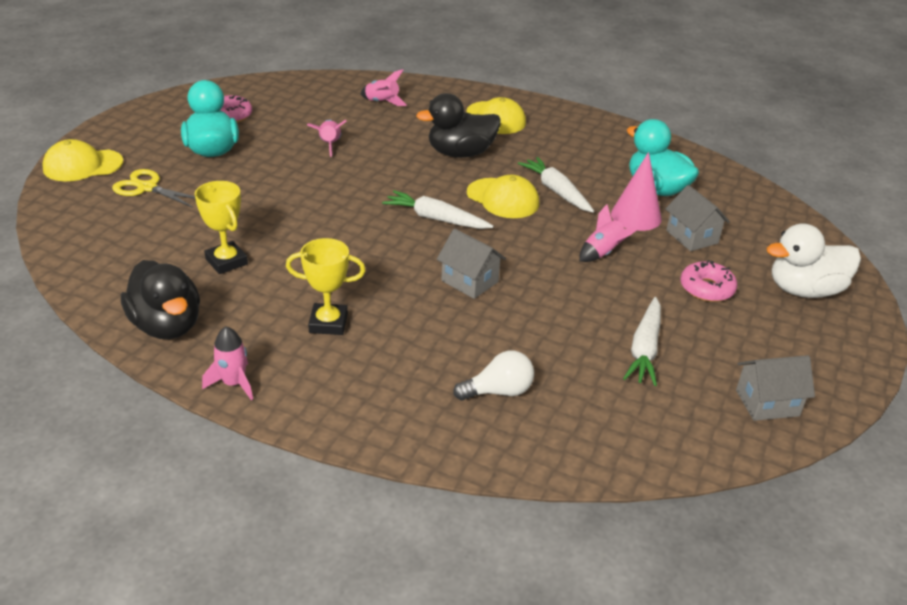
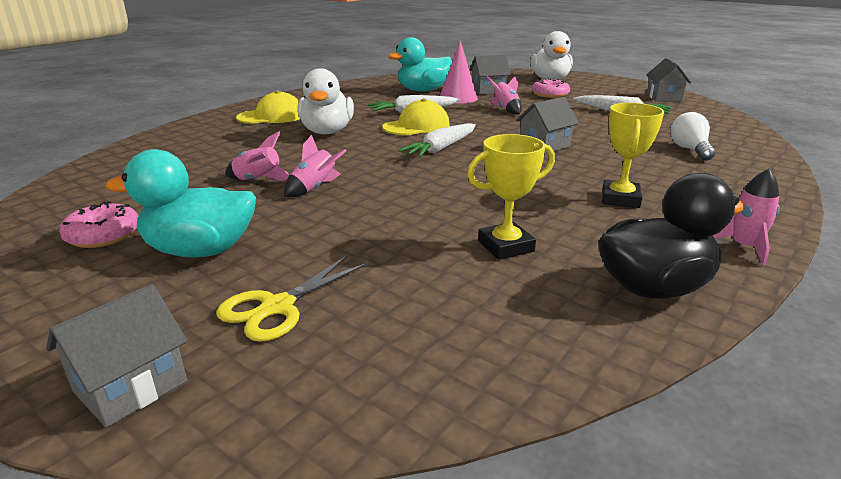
camera: 75 degrees left, 10 degrees down
(82, 165) = (131, 386): yellow cap -> grey house
(382, 102) = (183, 152): pink rocket -> pink rocket (315, 188)
(460, 153) = (327, 132): black duck -> white duck

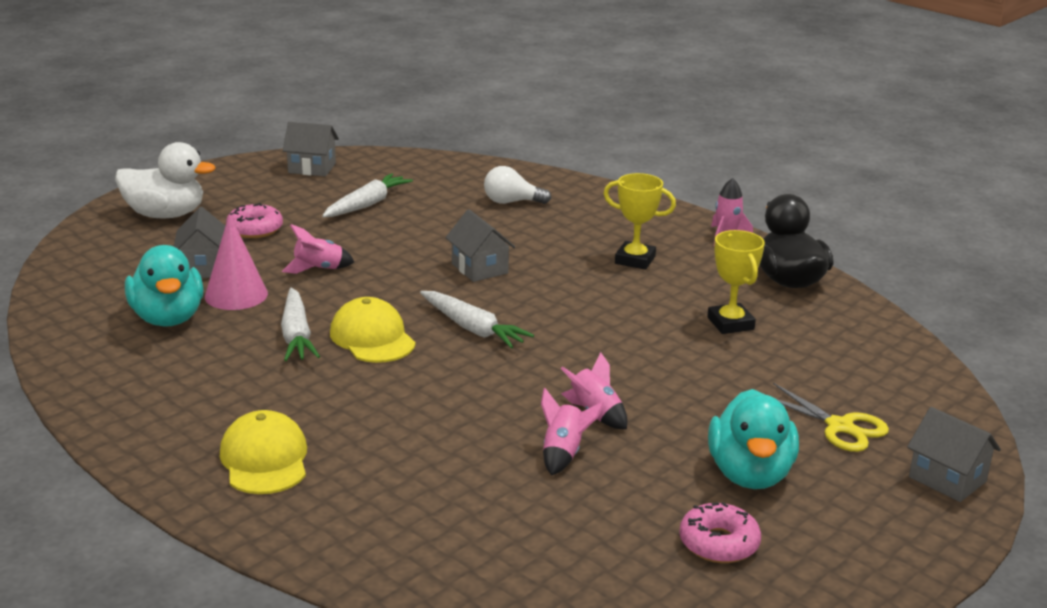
camera: 85 degrees left, 0 degrees up
(327, 132) = (375, 407): white duck -> none

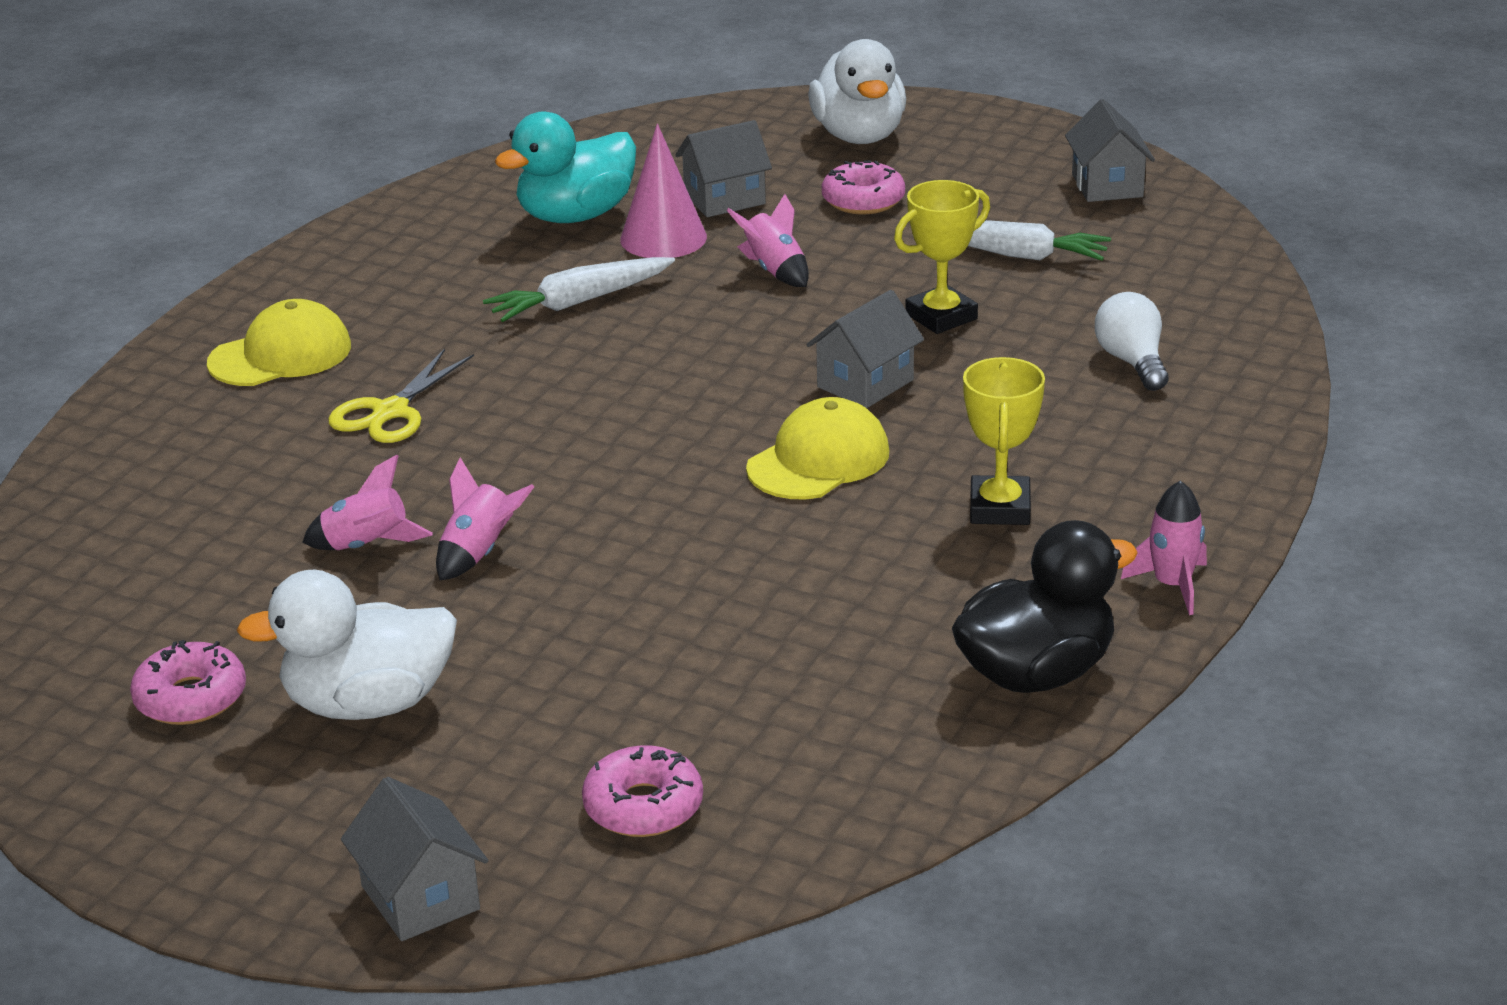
camera: 75 degrees right, 5 degrees up
(372, 338) = (602, 351): yellow cap -> yellow cap (818, 460)
(473, 329) = (671, 416): white carrot -> none
(730, 323) = (827, 631): yellow trophy -> yellow trophy (941, 317)
(750, 474) = (368, 704): turquoise duck -> white duck
(840, 427) = (538, 775): yellow scissors -> yellow scissors (390, 412)
(876, 399) = (643, 806): none -> pink donut
(947, 479) = (420, 897): grey house -> grey house turned 60 degrees counterclockwise

